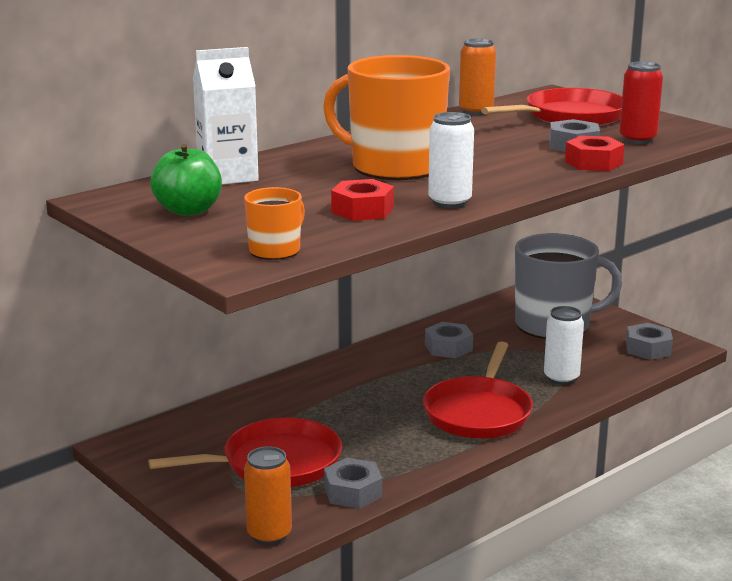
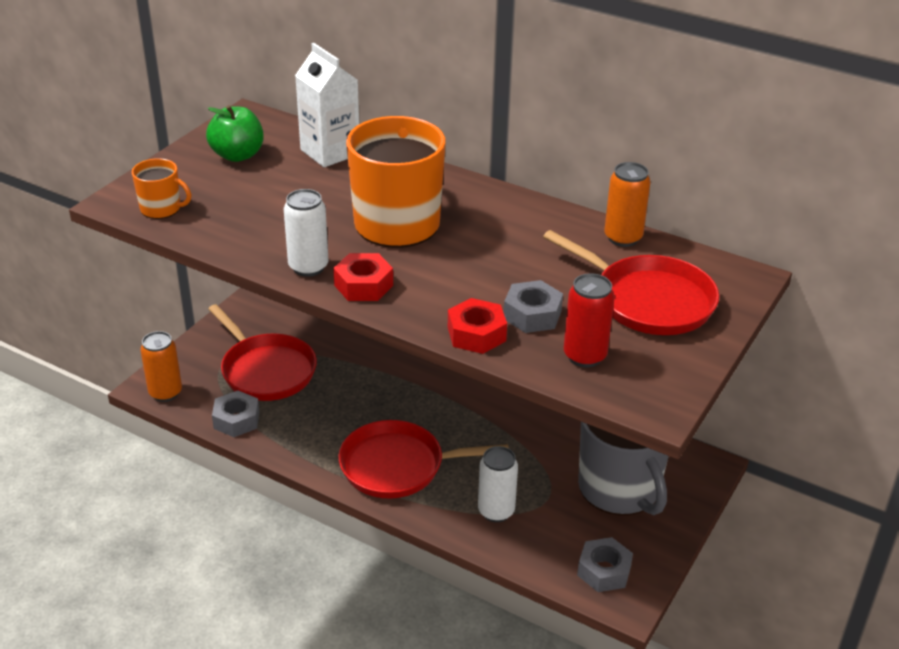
camera: 70 degrees right, 15 degrees up
(362, 210) = (269, 228): red nut -> red nut (363, 285)
(448, 347) = (521, 423): grey nut -> none

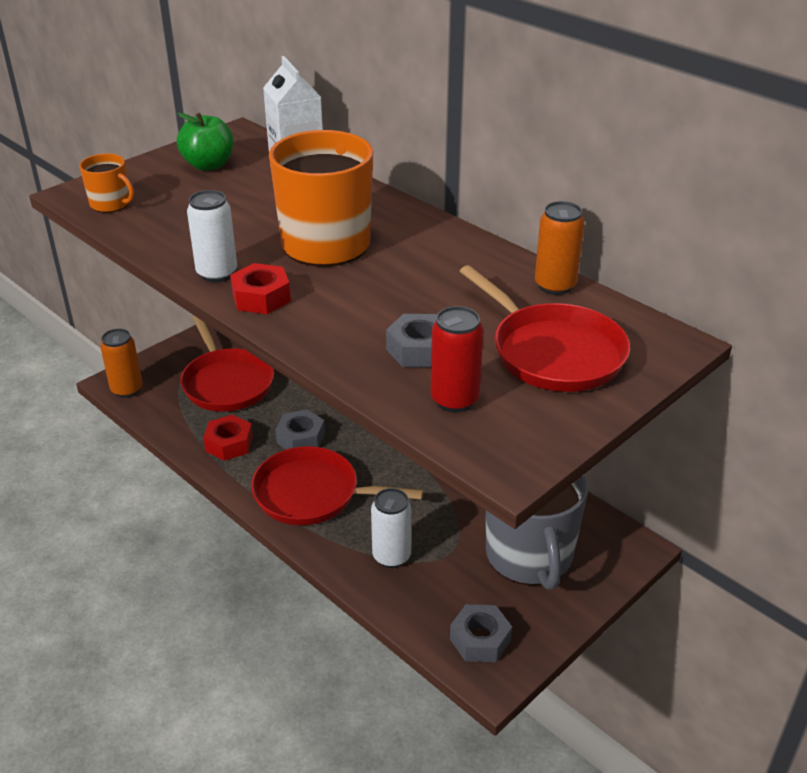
camera: 15 degrees right, 0 degrees up
(236, 420) = (179, 425): grey nut -> grey nut (301, 438)
(476, 334) = (350, 361): red nut -> red nut (229, 444)

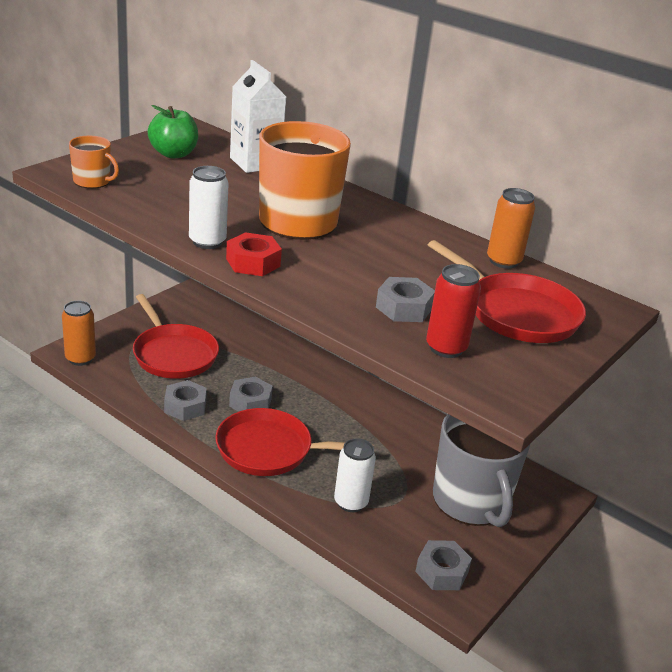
camera: 10 degrees left, 5 degrees down
(229, 444) = (185, 406): red nut -> grey nut

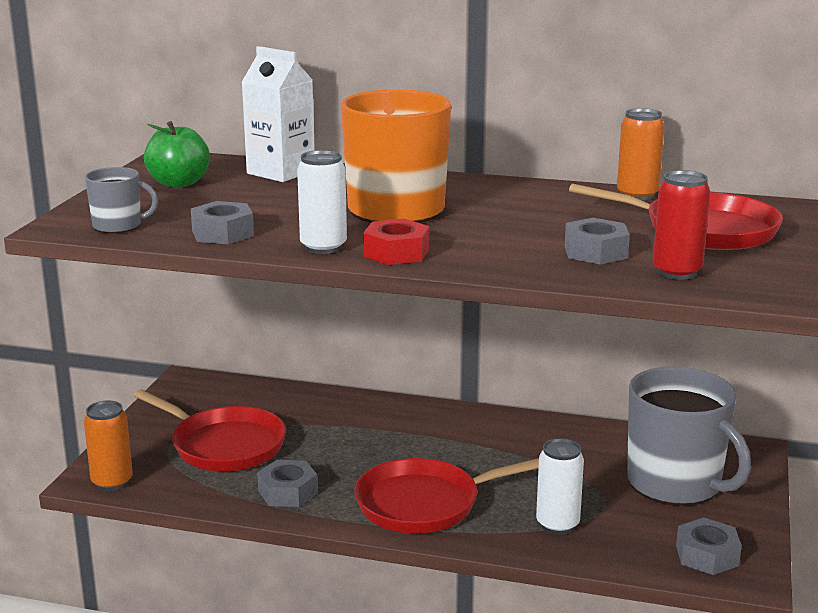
camera: 20 degrees left, 10 degrees down
(92, 181) = (118, 226): orange mug -> grey mug
(250, 402) = (359, 465): grey nut -> grey nut (223, 233)

